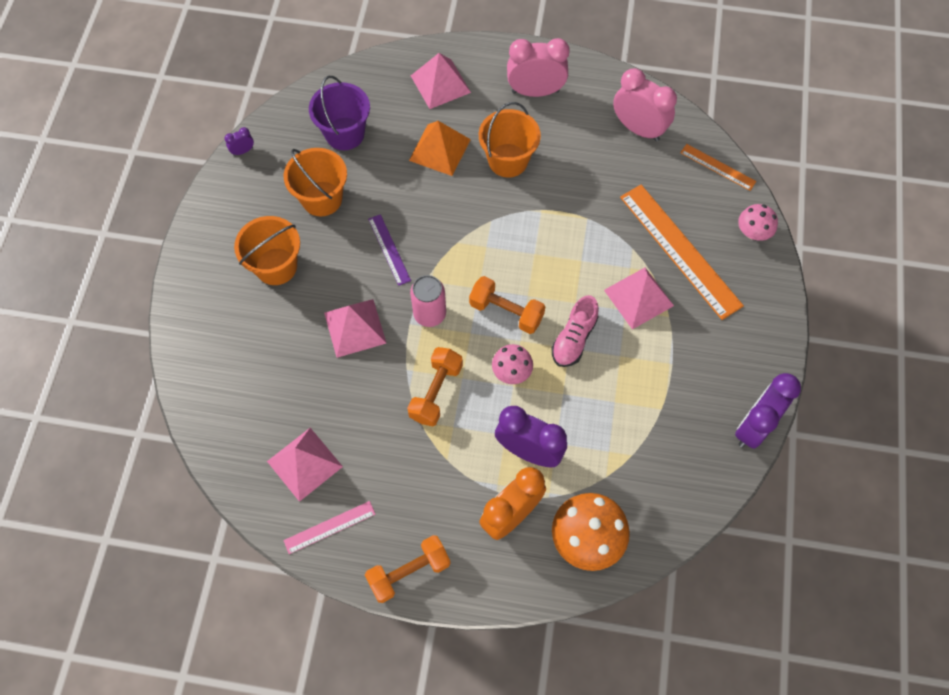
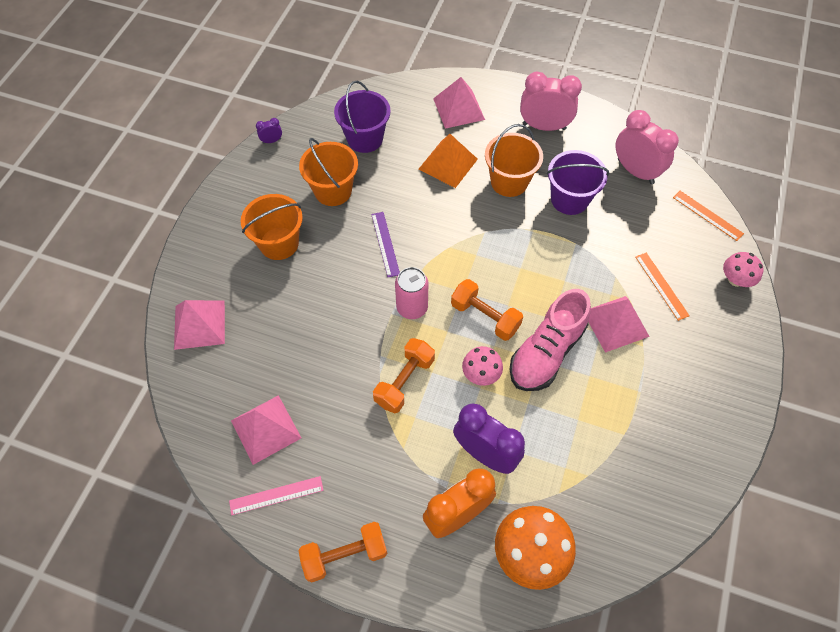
camera: 10 degrees right, 5 degrees down
(355, 328) = (339, 309): pink pyramid -> pink pyramid (199, 324)
(574, 170) = (569, 199): none -> purple bucket
(574, 339) = (546, 352): pink shoe -> pink shoe, size x1.53
(679, 250) = (661, 286): orange ruler -> orange ruler, size x0.50
(754, 426) = (717, 467): purple clock -> none

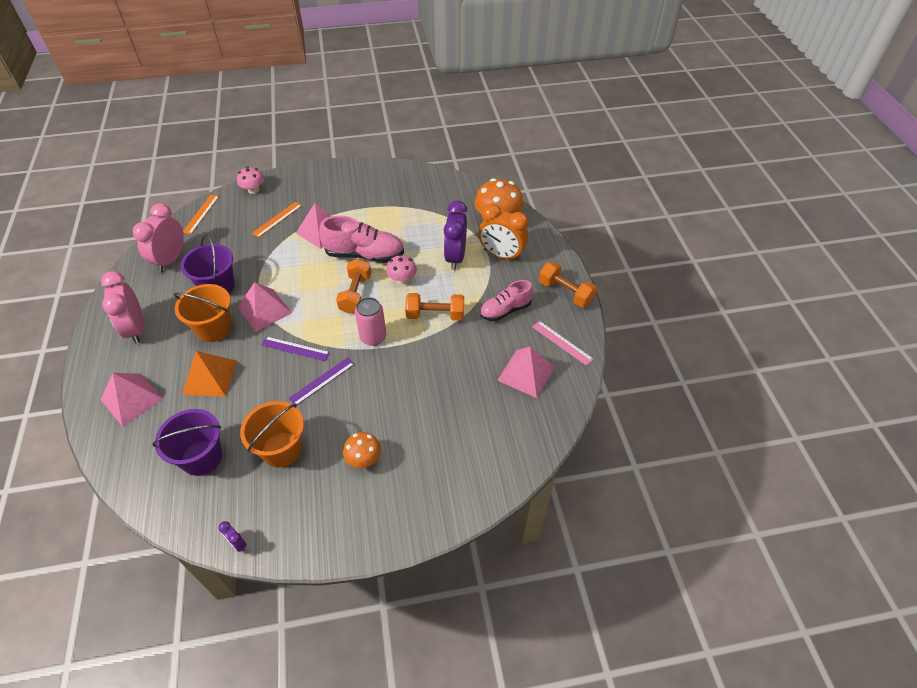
camera: 120 degrees left, 10 degrees down
(199, 324) = (479, 470): pink pyramid -> pink pyramid (264, 310)
(279, 243) = (364, 459): orange bucket -> orange mushroom
(363, 461) = (505, 310): none -> pink shoe
(440, 236) = (295, 348): none -> purple ruler

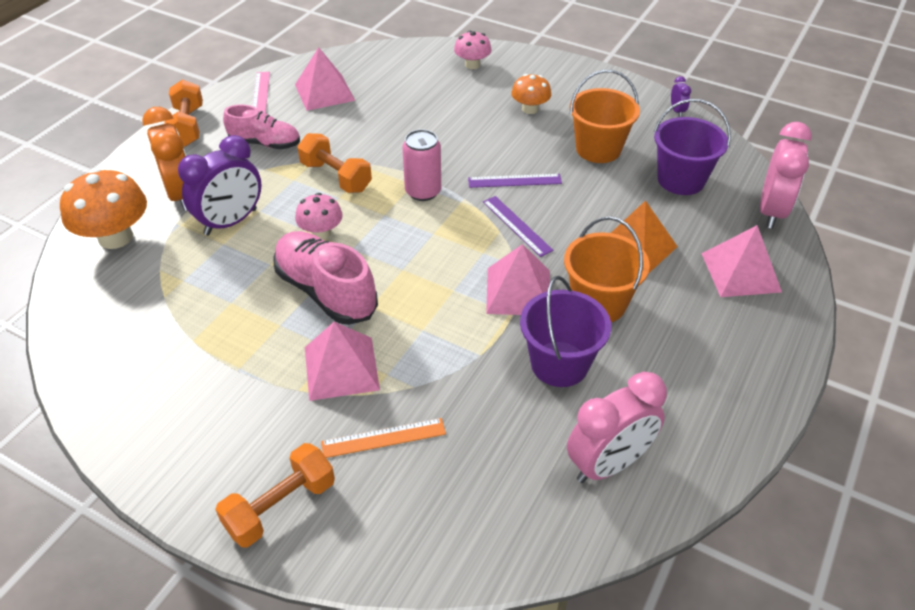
camera: 140 degrees left, 5 degrees down
(136, 329) = (708, 363): pink clock -> pink clock (771, 211)
(201, 214) = (501, 546): orange ruler -> none
(253, 190) = (365, 546): pink mushroom -> pink mushroom (472, 65)
(355, 294) = (392, 247): orange dumbbell -> orange dumbbell (280, 506)

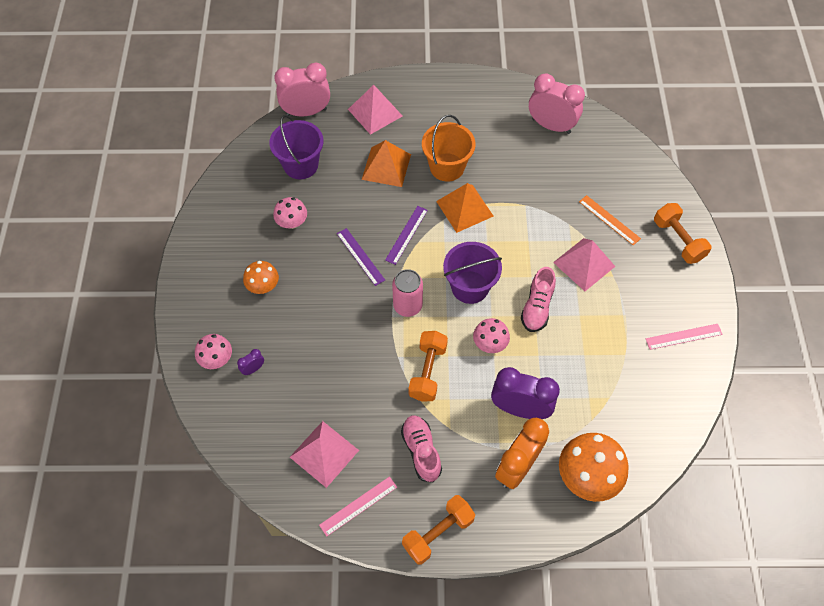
camera: 120 degrees left, 15 degrees up
(150, 414) = (683, 336): none -> pink ruler
(280, 506) = (678, 240): orange dumbbell -> orange dumbbell turned 45 degrees clockwise
(326, 291) = (537, 307): pink shoe -> pink shoe, size x0.65
(518, 291) = (464, 208): pink pyramid -> orange pyramid
(559, 364) = (505, 167): purple bucket -> purple bucket (470, 287)
(598, 149) = (292, 222): orange bucket -> pink mushroom
(677, 111) = (213, 192): purple clock -> purple clock (253, 369)

